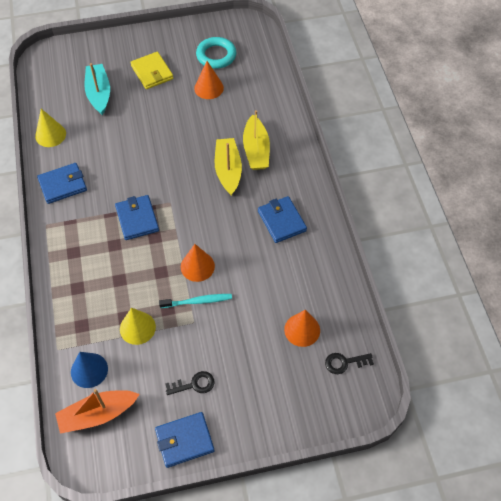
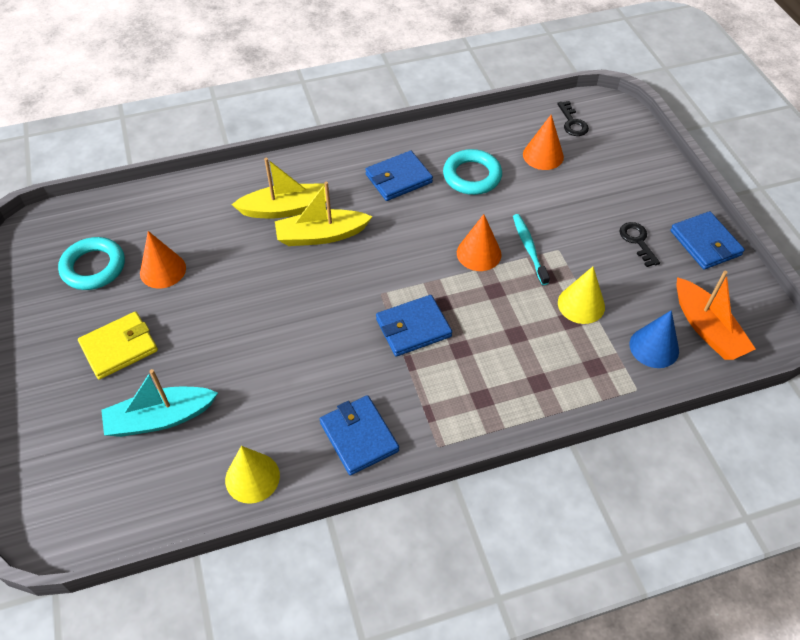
camera: 95 degrees left, 5 degrees down
(280, 272) = (472, 176): none -> turquoise ring

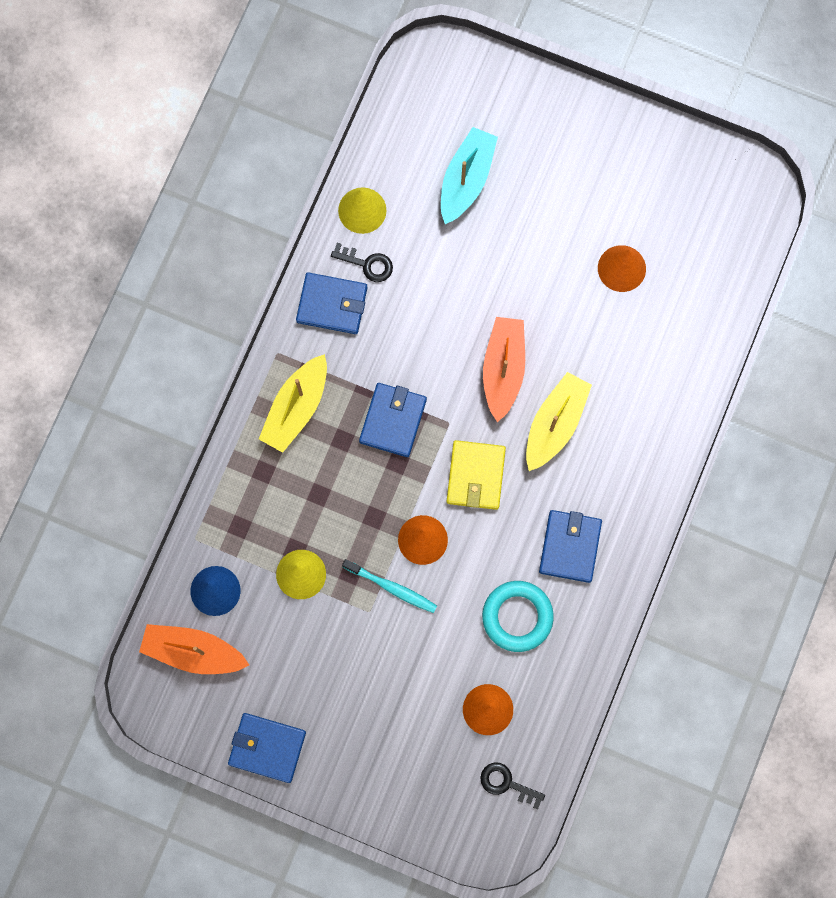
camera: 130 degrees right, 25 degrees up
(93, 267) = (671, 216): turquoise ring -> none
(119, 347) = (561, 188): yellow wallet -> yellow wallet (475, 476)
(285, 209) = (614, 416): yellow boat -> yellow boat (296, 408)
(308, 288) = (503, 369): none -> orange boat
(637, 241) = (319, 690): black key -> black key (367, 264)

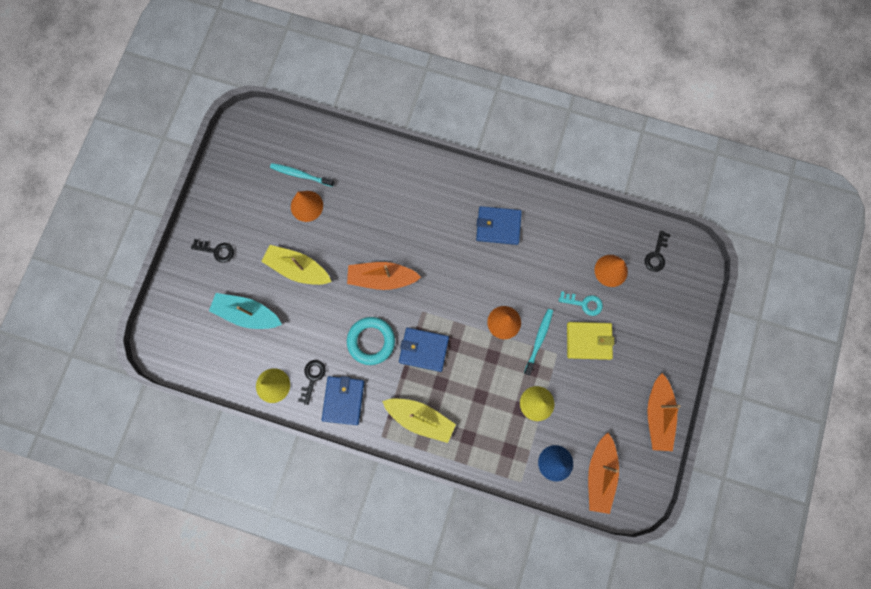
camera: 95 degrees left, 0 degrees up
(267, 748) = (657, 414): blue wallet -> orange boat
(440, 661) = (584, 303): none -> turquoise key
(475, 476) = (457, 290): yellow wallet -> yellow wallet (588, 341)
(517, 616) = (548, 256): turquoise ring -> turquoise ring (371, 341)
(555, 424) = (417, 241): yellow boat -> yellow boat (298, 269)
(562, 140) = (216, 251): none -> black key
(671, 262) = (300, 175): none -> turquoise toothbrush

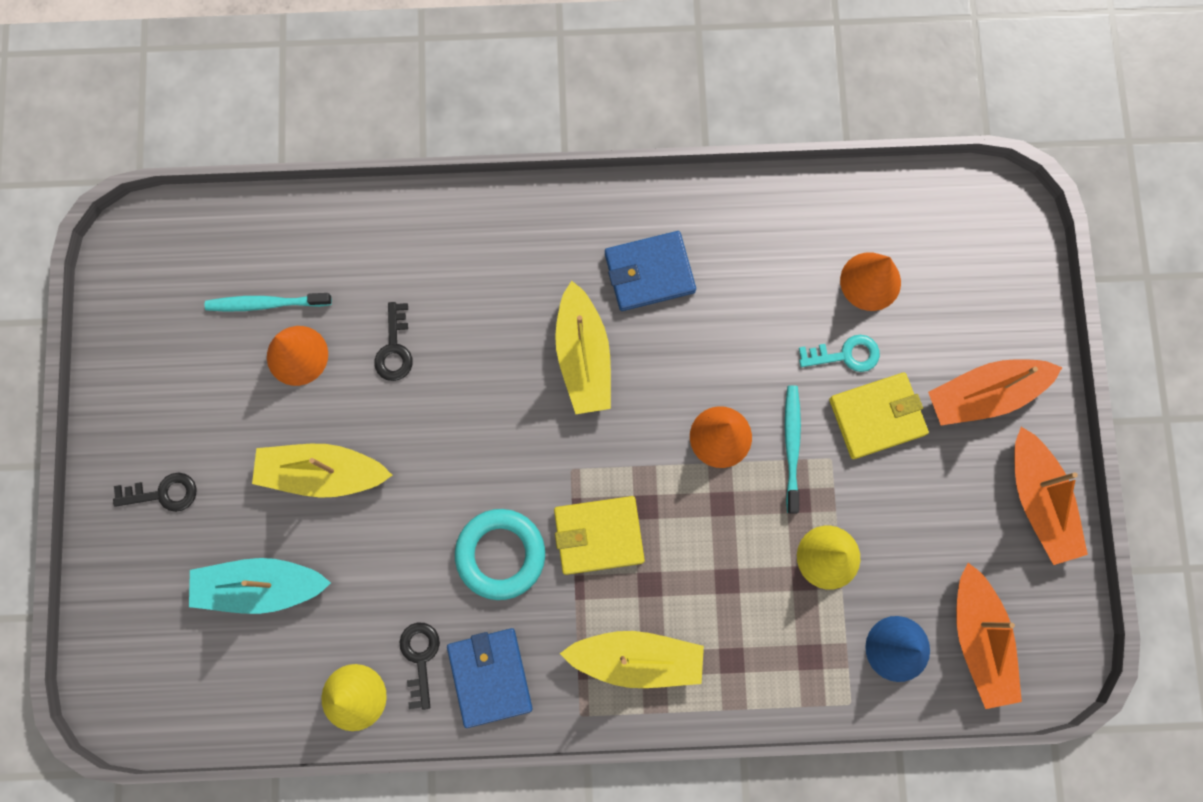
camera: 20 degrees left, 0 degrees up
(382, 278) = (479, 436): orange boat -> orange boat (984, 394)
(424, 349) = (598, 535): blue wallet -> yellow wallet
(449, 257) = (583, 356): none -> yellow boat
(656, 255) = (937, 227): black key -> black key (394, 348)

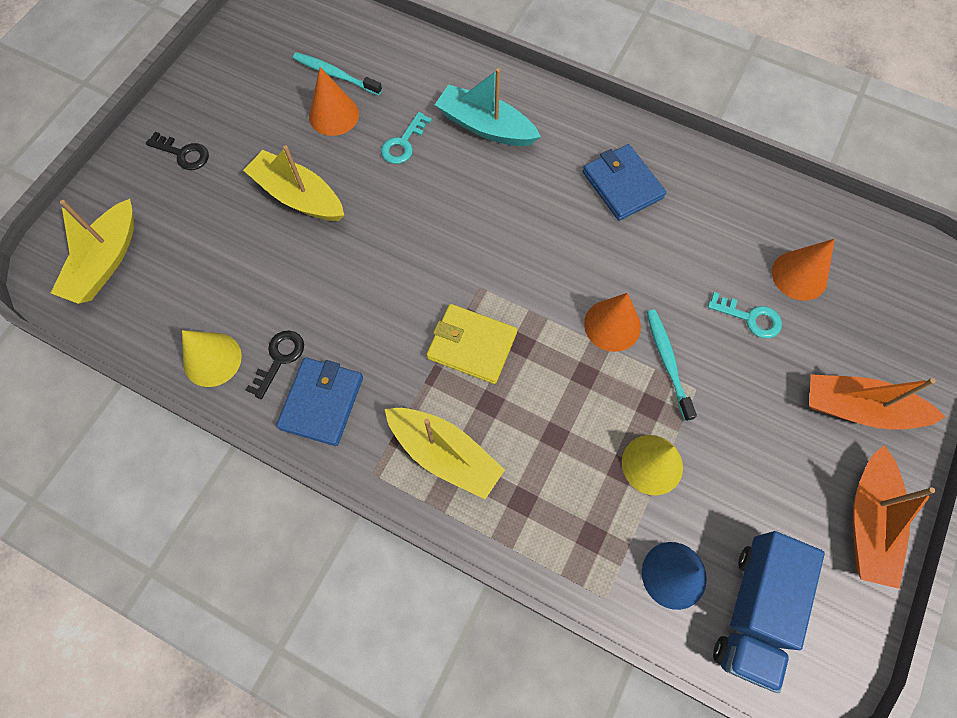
camera: 30 degrees right, 10 degrees down
(261, 586) = (203, 247): turquoise boat -> turquoise boat (485, 126)
(394, 348) = (403, 143): black key -> turquoise key
(500, 554) = (388, 318): turquoise ring -> none
(583, 356) = (537, 215): yellow boat -> yellow boat (106, 262)
(649, 273) = (622, 185): blue wallet -> blue wallet turned 45 degrees clockwise
(792, 446) = (667, 362): turquoise toothbrush -> turquoise toothbrush turned 45 degrees counterclockwise
(877, 416) = (753, 377): yellow wallet -> none
(979, 639) = (754, 610): orange boat -> blue truck

